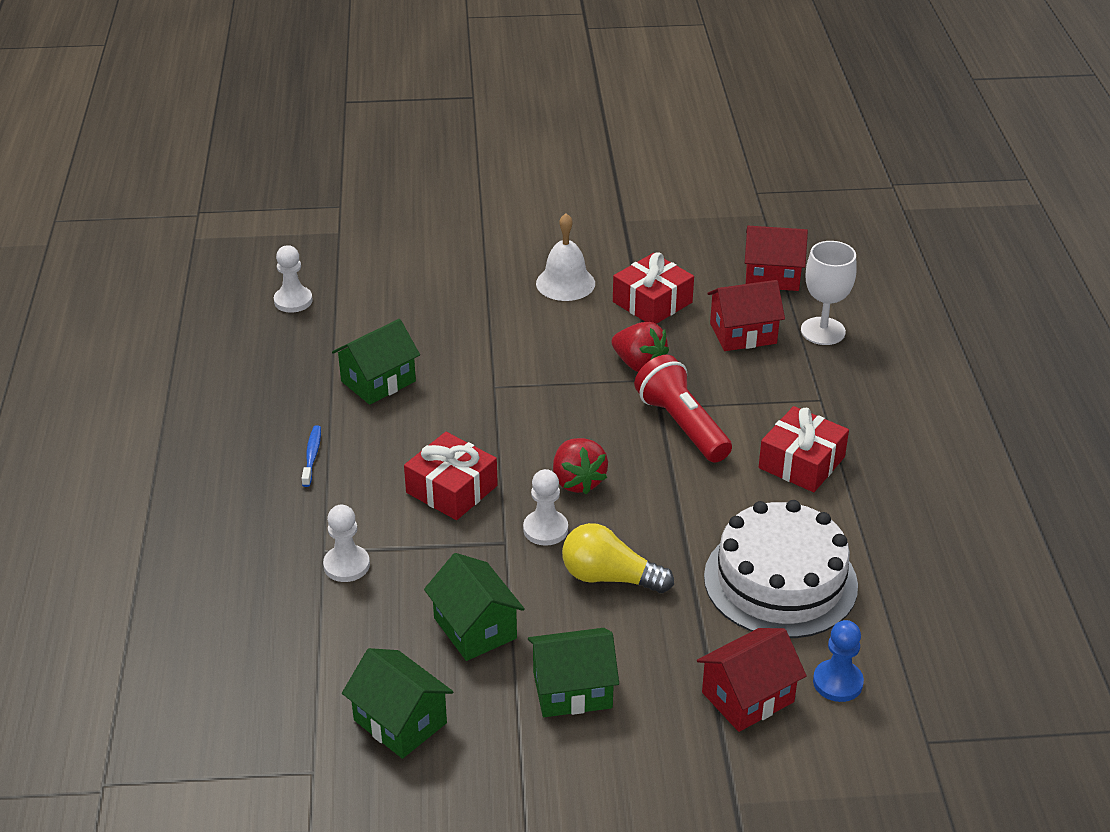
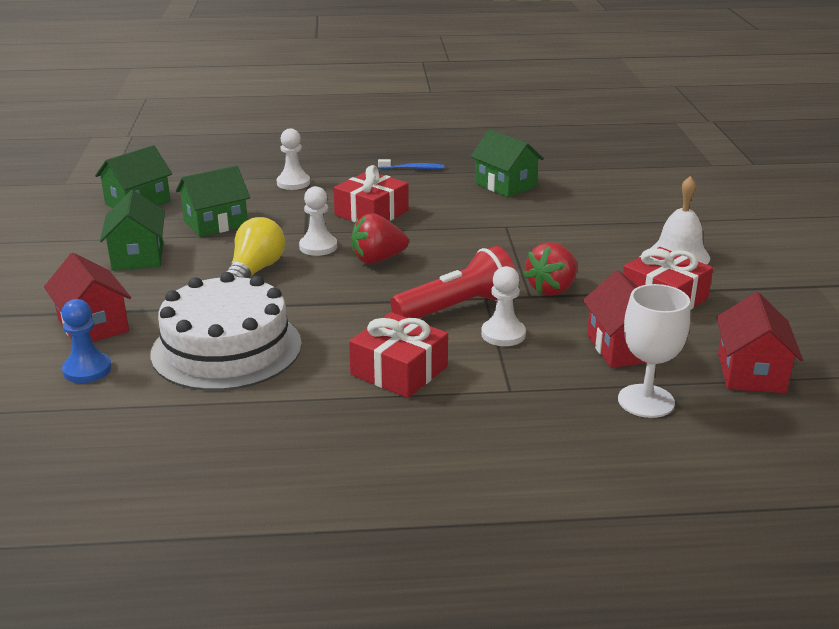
camera: 90 degrees right, 10 degrees down
(293, 301) = (604, 154): white pawn -> white pawn (503, 334)

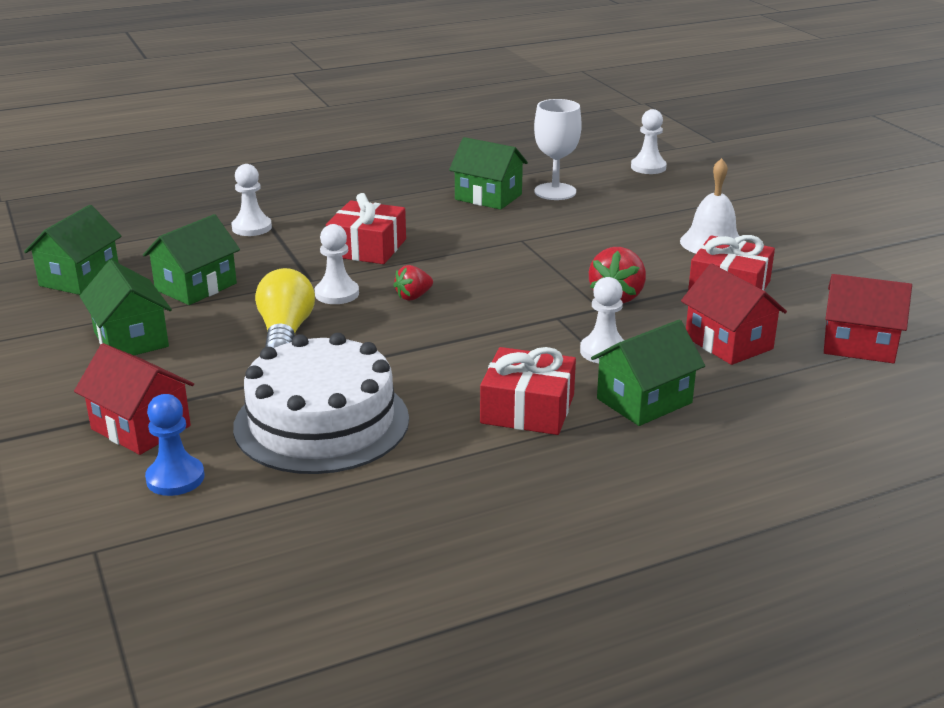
camera: 20 degrees left, 0 degrees up
(377, 259) = (413, 297): red strawberry -> red strawberry, size x0.62
(413, 168) = (375, 193): blue toothbrush -> none
(457, 308) = (537, 333): red flashlight -> none
(505, 384) = (644, 401): none -> green house
(646, 401) = (787, 390): white goblet -> white goblet (555, 192)
(671, 179) = (648, 167): none -> white pawn
(751, 373) = (859, 345): red house -> red house turned 60 degrees counterclockwise

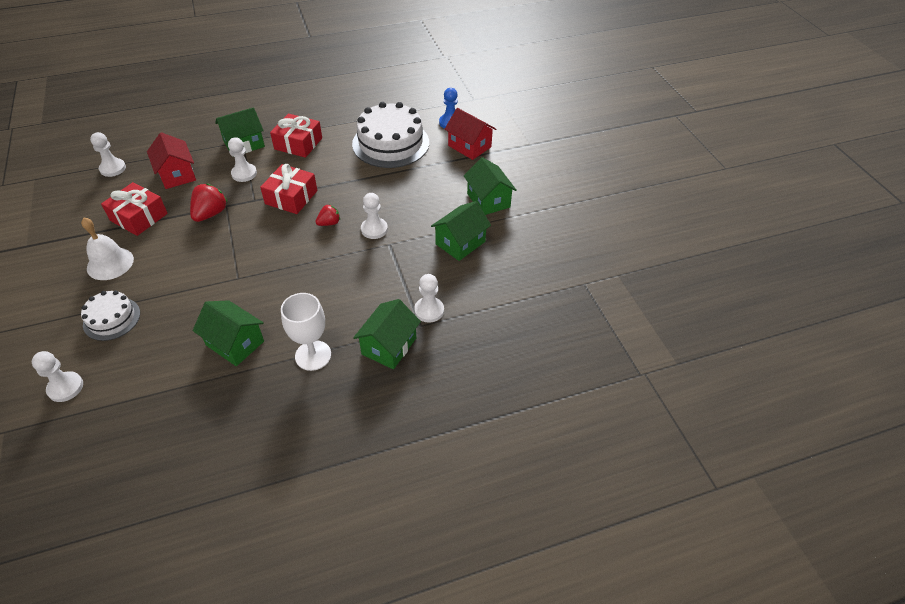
camera: 175 degrees left, 20 degrees up
(79, 278) = (536, 258): green house -> green house (389, 346)
(285, 332) = (405, 199): yellow light bulb -> none
(367, 248) = (347, 277): red gift -> red gift (291, 197)
(555, 192) = (176, 347): white goblet -> white goblet (313, 355)
(653, 205) = (112, 319): none -> white cake
(859, 345) = (113, 168): red house -> white pawn

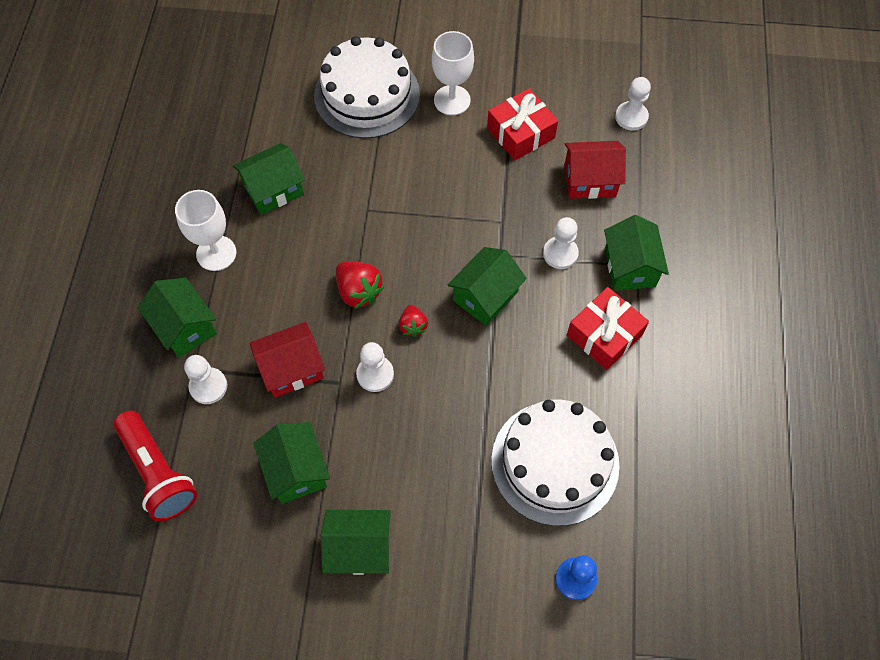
camera: 115 degrees right, 15 degrees up
(65, 387) = (298, 56): white pawn -> none
(110, 263) = (452, 100): white bell -> white goblet
(112, 319) = (367, 95): white cake -> white cake, size x1.84
(210, 214) = (493, 203): red strawberry -> red strawberry (358, 292)
(291, 197) = (485, 296): red gift -> green house
(469, 146) = (498, 581): red house -> red house (292, 369)
(506, 310) = (158, 473): none -> red flashlight

